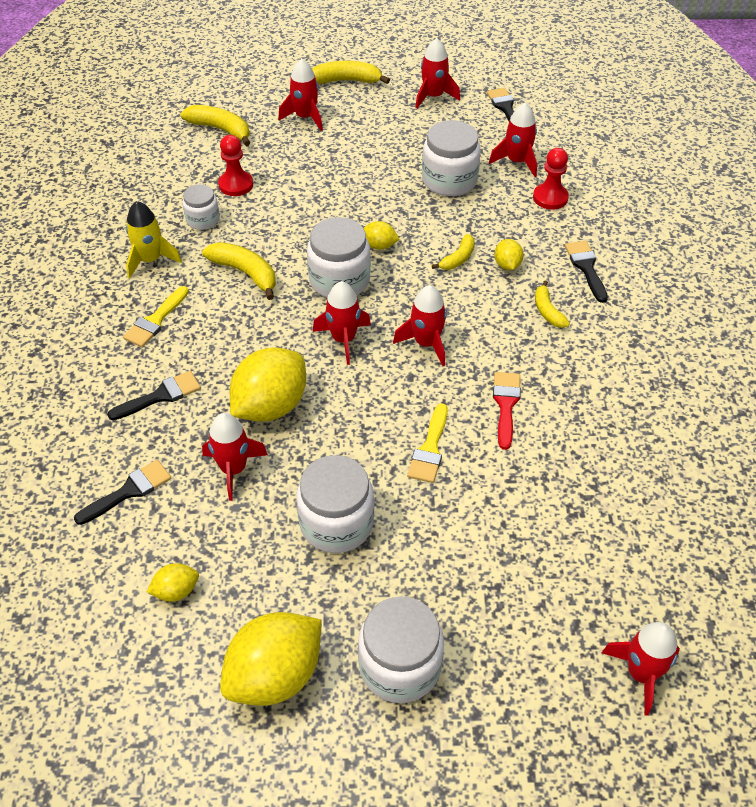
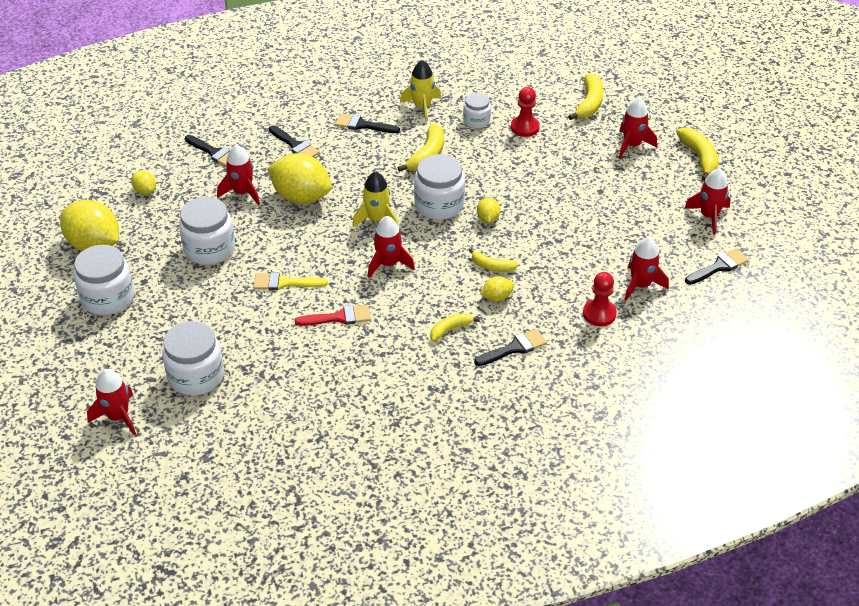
camera: 75 degrees right, 5 degrees down
(155, 320) = (363, 125): yellow brush -> black brush
(344, 339) = (377, 219): red rocket -> yellow rocket
(449, 180) = (591, 246): white jar -> white jar (196, 376)

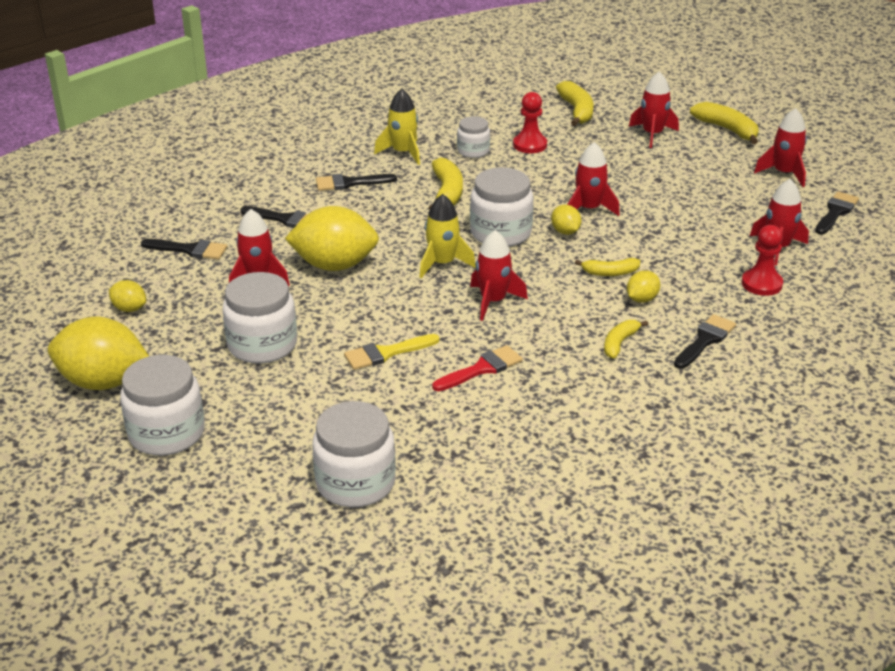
camera: 25 degrees left, 10 degrees down
(118, 417) = (287, 562): red rocket -> red rocket (589, 209)

